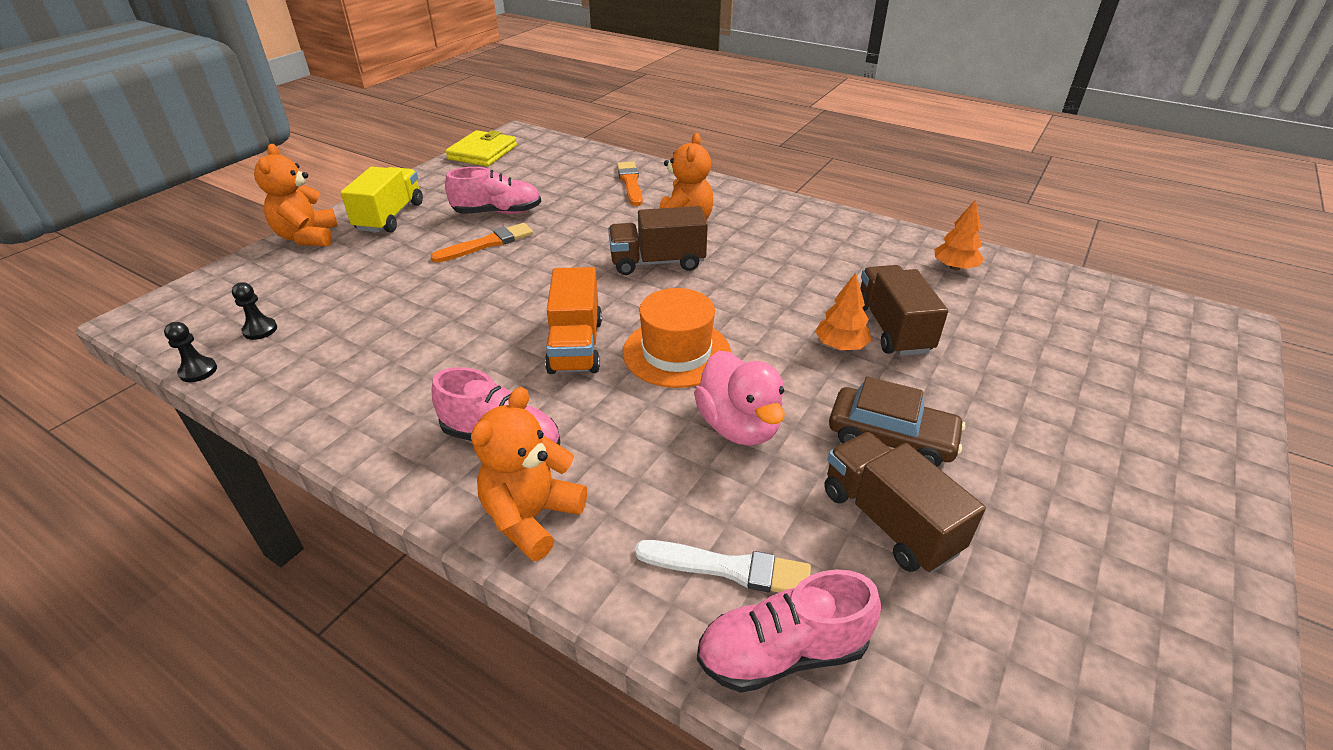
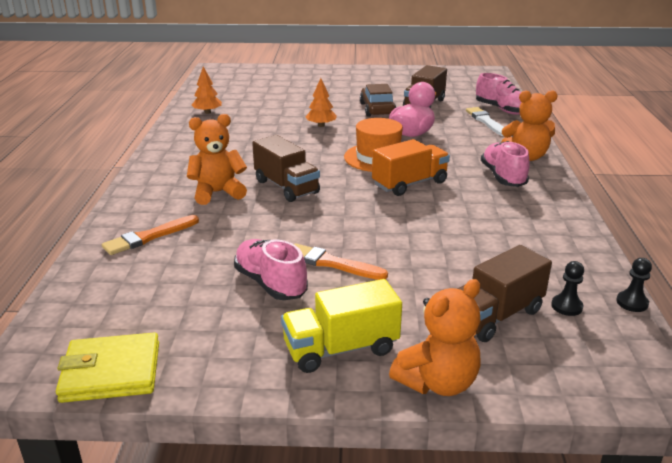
camera: 120 degrees left, 10 degrees down
(892, 329) = (291, 118): brown truck -> brown truck (495, 316)

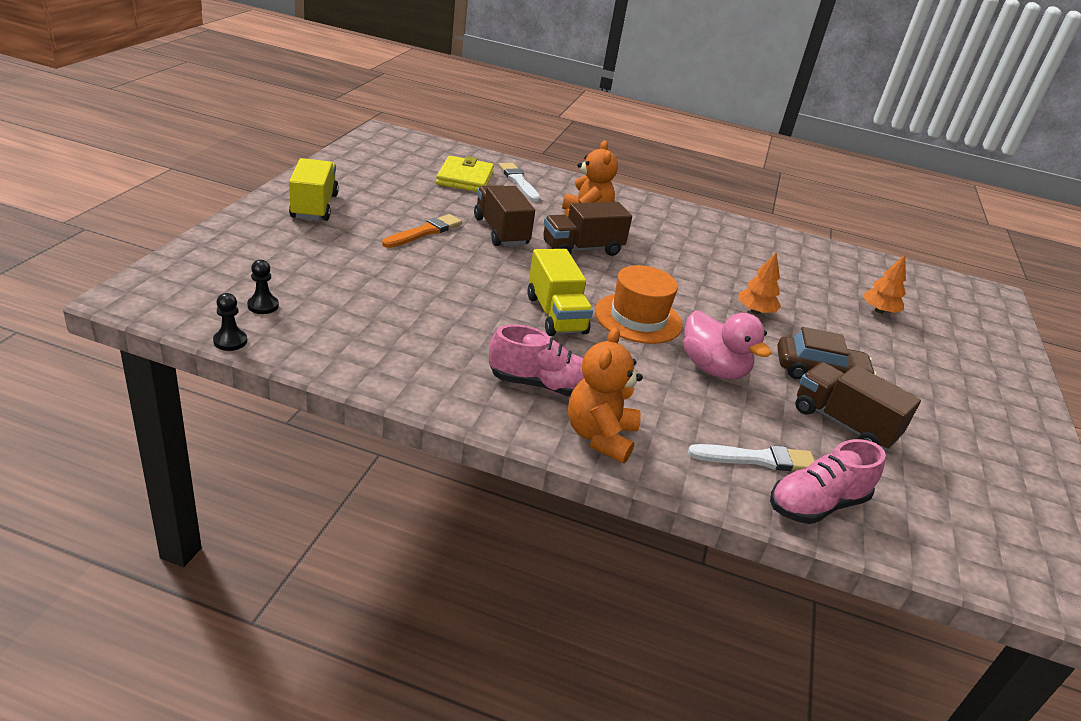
camera: 100 degrees right, 5 degrees up
(111, 372) = (363, 149): yellow wallet -> yellow wallet (465, 178)
(149, 237) = (518, 181): orange brush -> white brush
(207, 112) = (807, 254): orange tree -> orange tree (879, 311)
(270, 283) = (415, 205): pink shoe -> none
(409, 184) = (556, 314): orange truck -> yellow truck
(437, 382) = (245, 224): orange teddy bear -> none
(495, 316) = (287, 269): brown truck -> brown truck (501, 231)

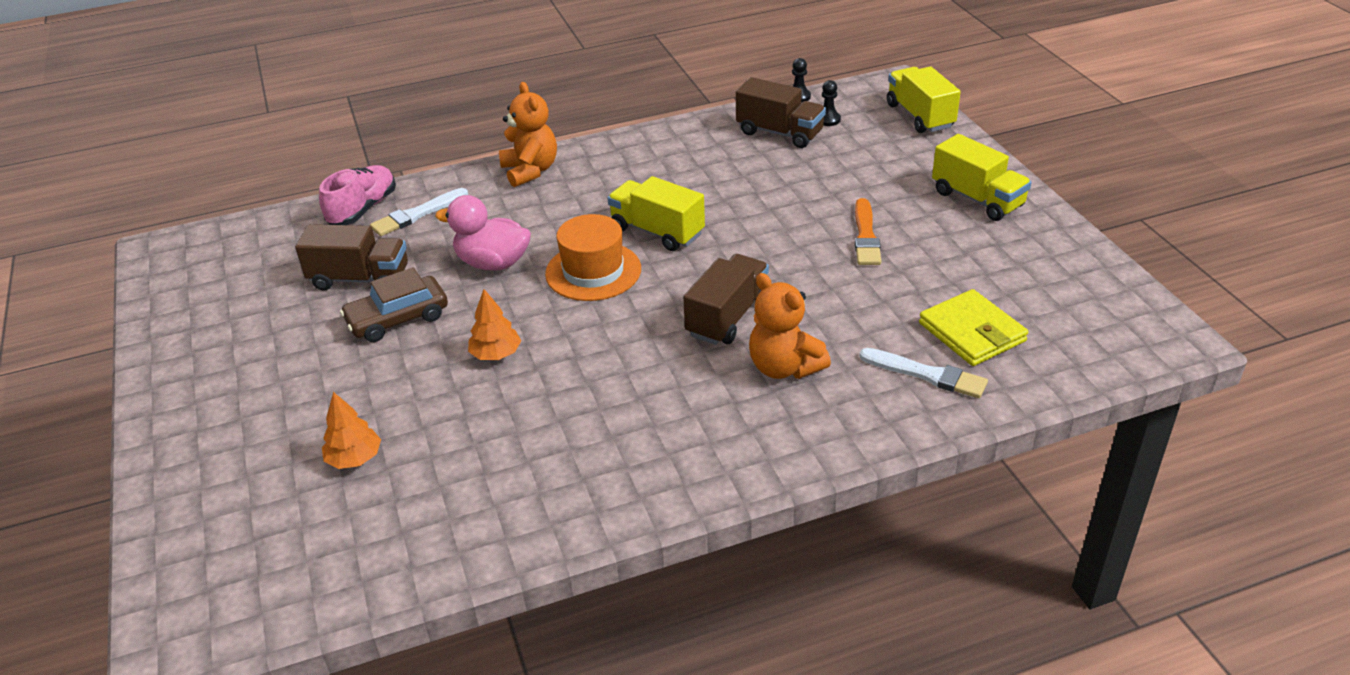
camera: 150 degrees right, 5 degrees up
(196, 262) = (920, 116): none -> yellow truck
(501, 231) = (819, 283): brown truck -> brown truck (779, 133)
(542, 385) = (599, 177): pink shoe -> none

